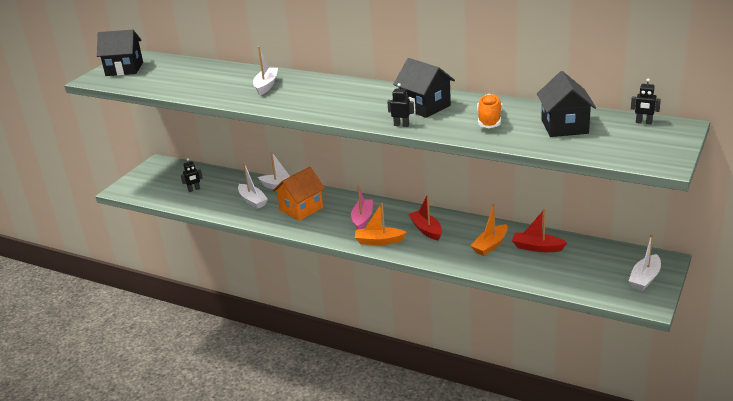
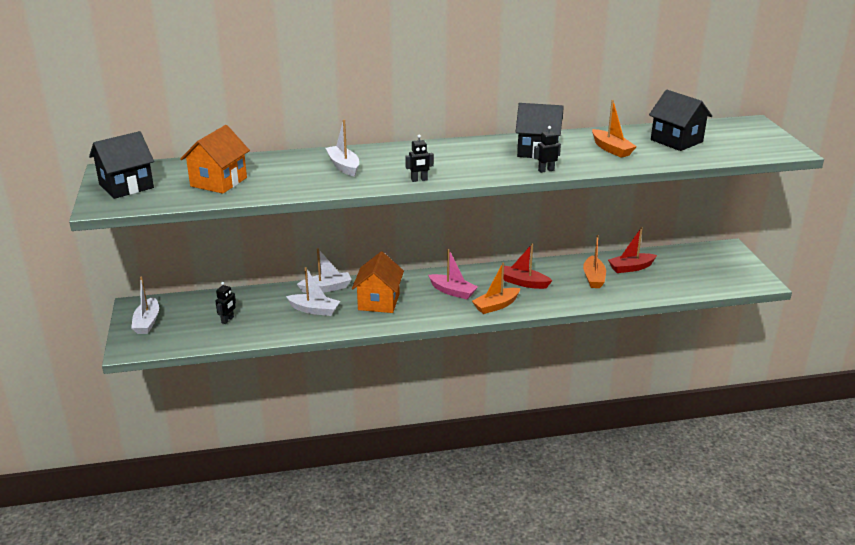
camera: 40 degrees left, 0 degrees up
(175, 78) = (218, 182): none -> orange house
(362, 219) = (452, 291): pink boat -> pink boat turned 150 degrees clockwise
(489, 120) = (611, 149): orange shoe -> orange boat
(643, 122) = (724, 125): black robot -> black robot (419, 180)
(645, 278) = (734, 265): white boat -> white boat (147, 322)

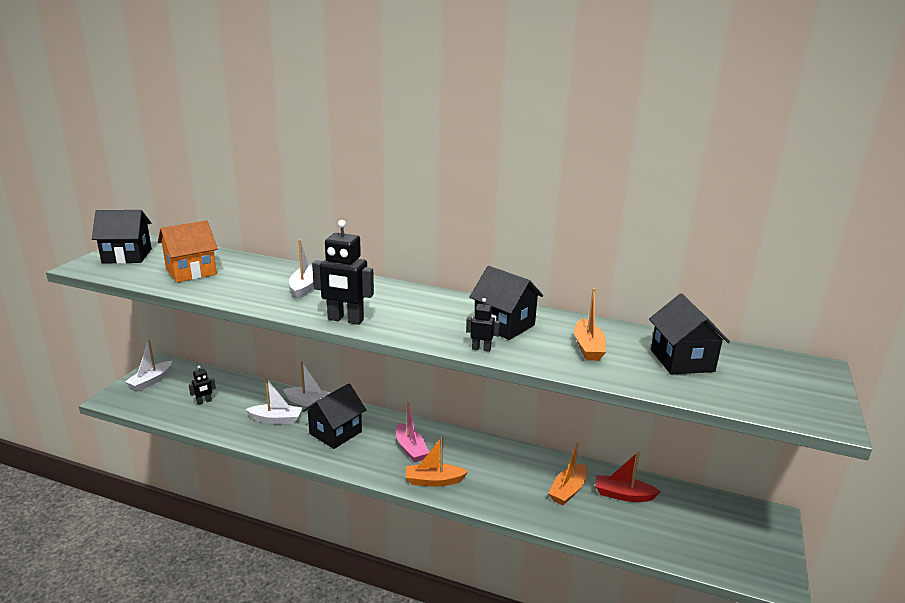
camera: 30 degrees right, 5 degrees down
(314, 310) = (276, 419): white boat -> white boat turned 45 degrees counterclockwise
(379, 302) = (335, 433): orange house -> black house
(419, 180) = (345, 320): black robot -> black robot, size x1.98
(523, 283) = (488, 466): red boat -> none

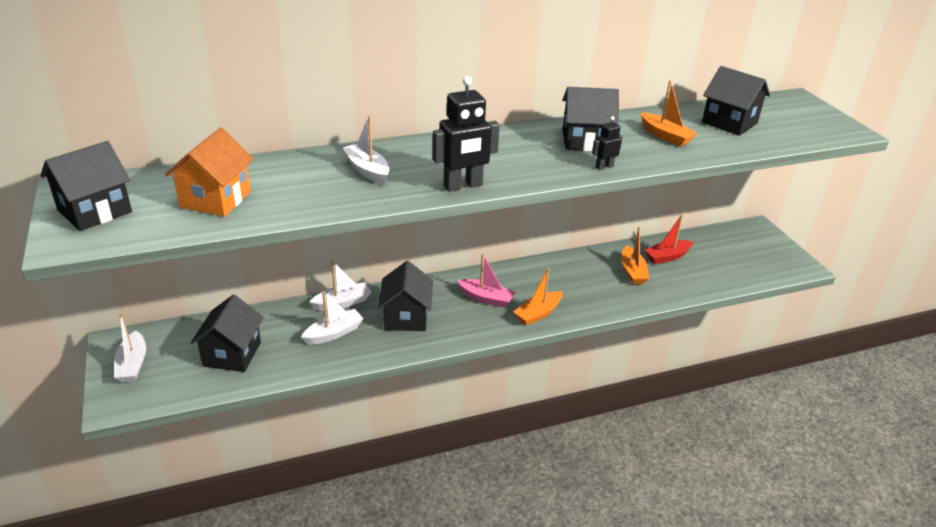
camera: 40 degrees left, 10 degrees up
(204, 402) = (232, 354): black robot -> black house

